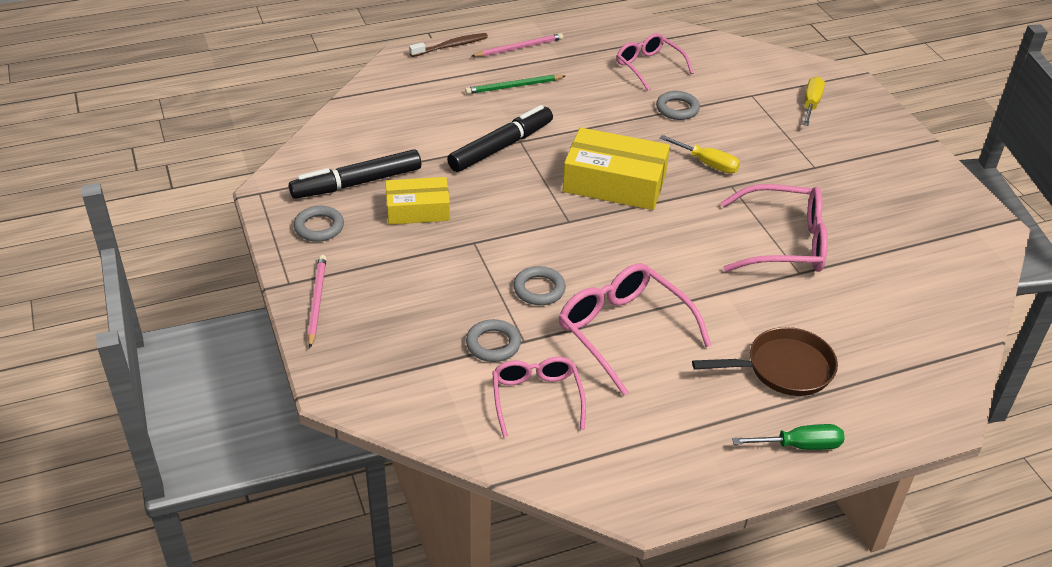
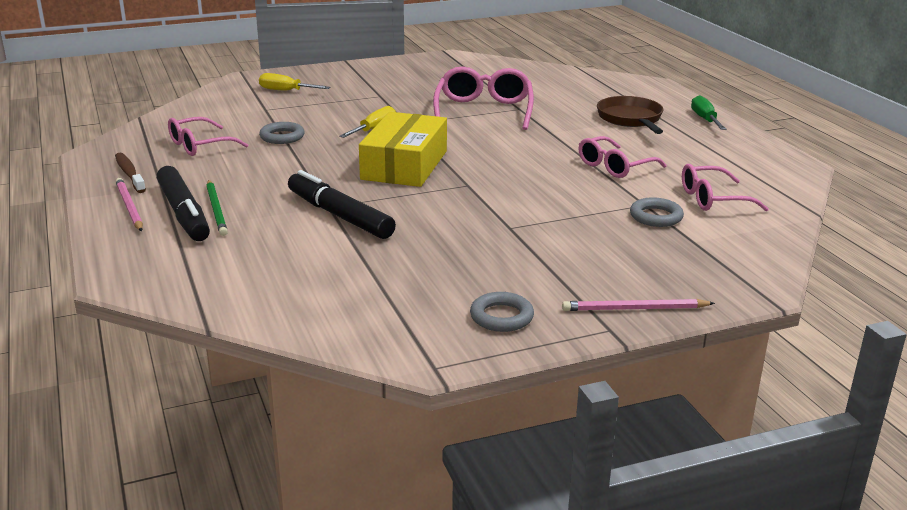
camera: 90 degrees left, 15 degrees down
(357, 183) = (410, 297): black marker -> black marker (184, 213)
(418, 210) = (459, 258): yellow box -> none
(450, 46) = (104, 248): brown toothbrush -> brown toothbrush (129, 174)
(539, 289) = (572, 198): grey ring -> none
(624, 332) = (615, 166): pink glasses -> pink glasses, size x0.66

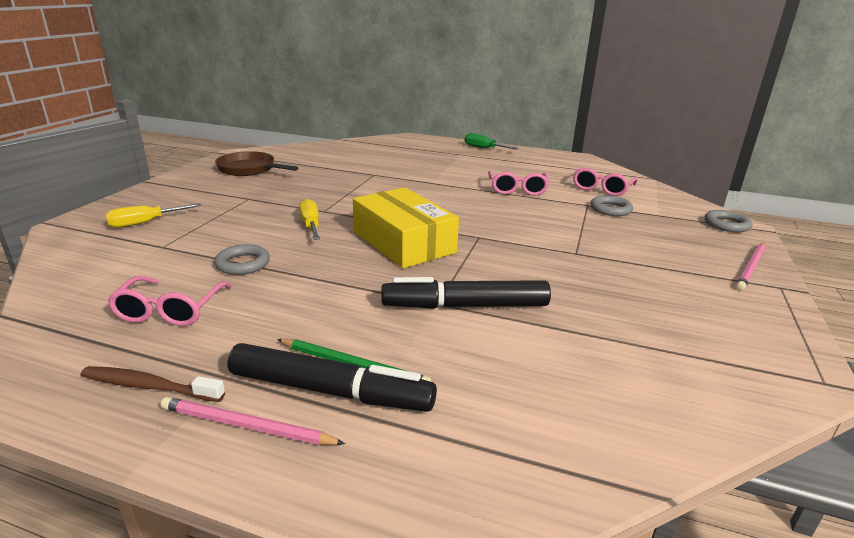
camera: 50 degrees left, 0 degrees up
(483, 111) = (356, 183): pink glasses -> none
(501, 317) = (737, 316): grey ring -> grey ring (726, 225)
(630, 119) = (451, 160): brown pan -> brown pan (250, 169)

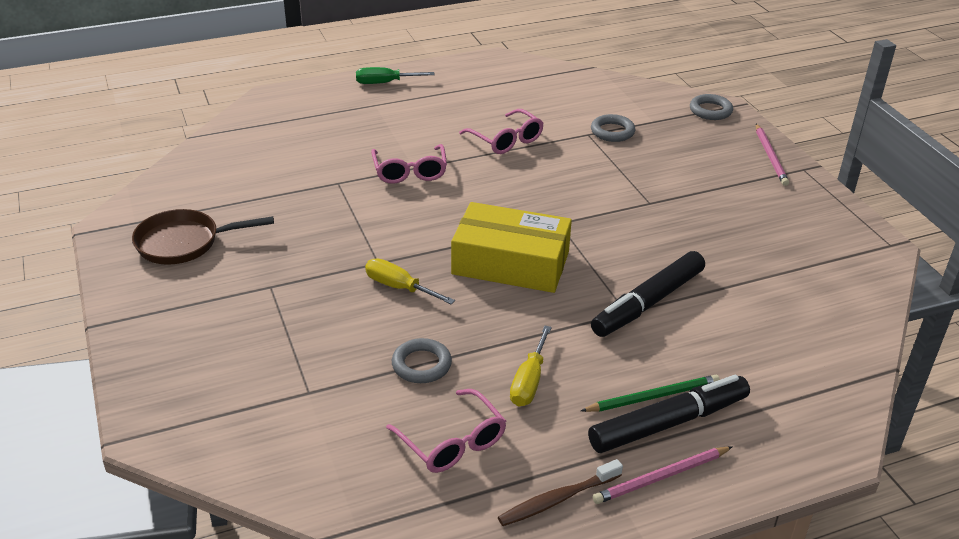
camera: 40 degrees left, 10 degrees up
(144, 223) = (228, 378): yellow screwdriver -> yellow screwdriver (529, 381)
(602, 188) = (572, 103): pink glasses -> pink glasses (410, 171)

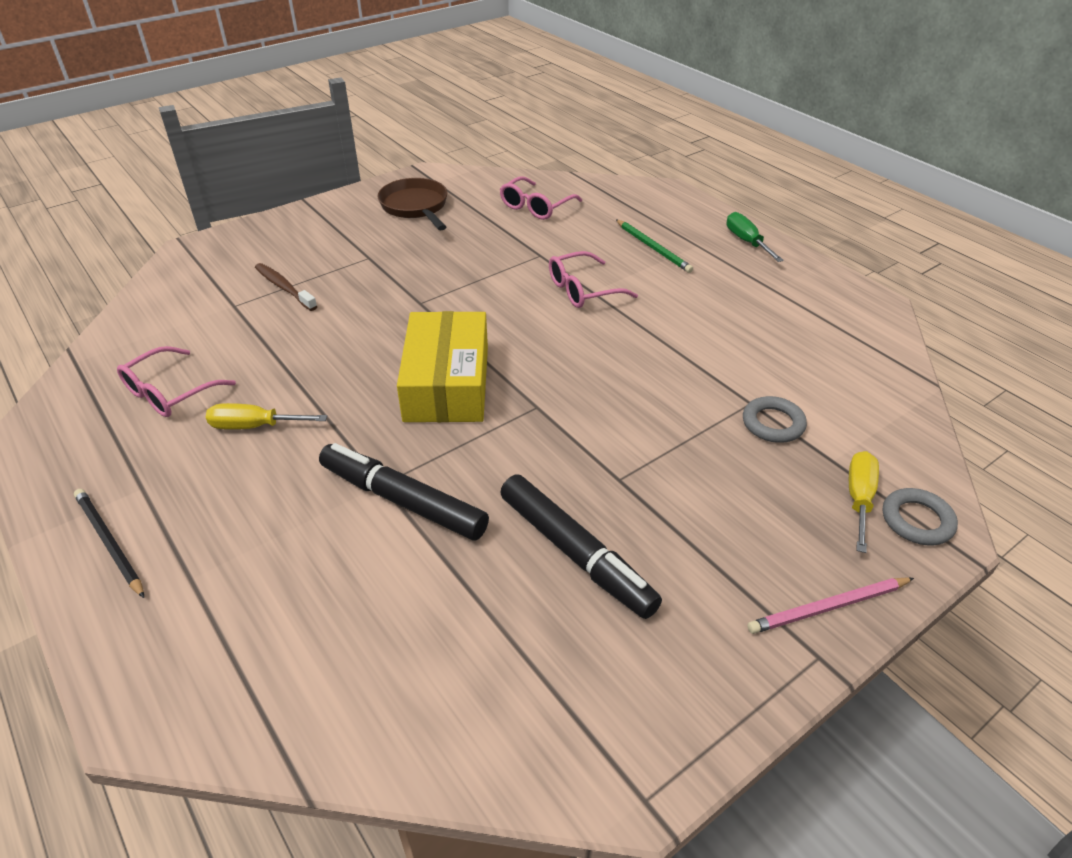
camera: 75 degrees right, 5 degrees up
(399, 287) = (385, 321): yellow screwdriver -> yellow screwdriver (859, 498)
(421, 365) = (273, 356): grey ring -> none
(505, 140) = (689, 340): pink glasses -> pink glasses (536, 206)
(557, 500) = (88, 470): brown toothbrush -> brown toothbrush (284, 288)
(653, 397) = (235, 523): green pencil -> green pencil (653, 248)
(661, 477) = (109, 542): pink pencil -> black pencil
(668, 423) = (192, 540): black marker -> black marker (576, 553)

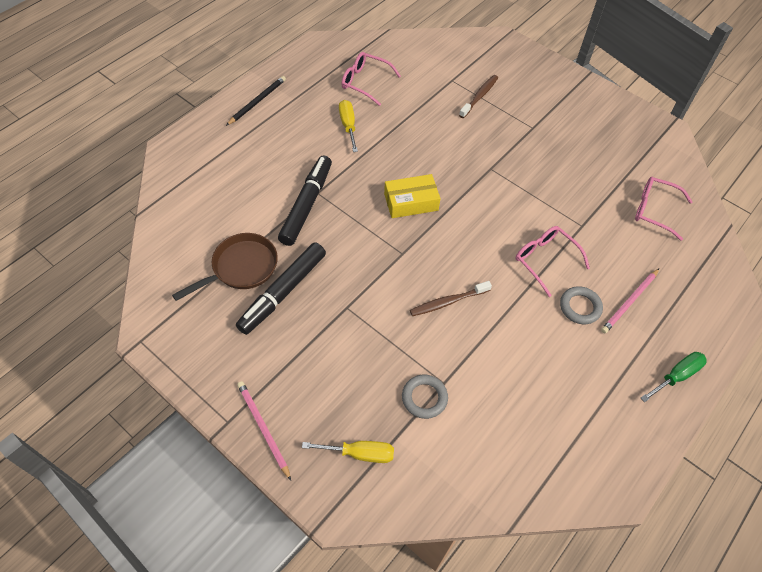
camera: 75 degrees right, 15 degrees up
(415, 207) = (613, 136): brown pan -> brown pan (241, 268)
(447, 383) = (411, 202): yellow box -> yellow box, size x0.64
(628, 378) = (448, 302): none -> brown toothbrush
(653, 248) = (629, 302): green pencil -> pink pencil
(917, 520) = (346, 491): grey ring -> grey ring (580, 307)

